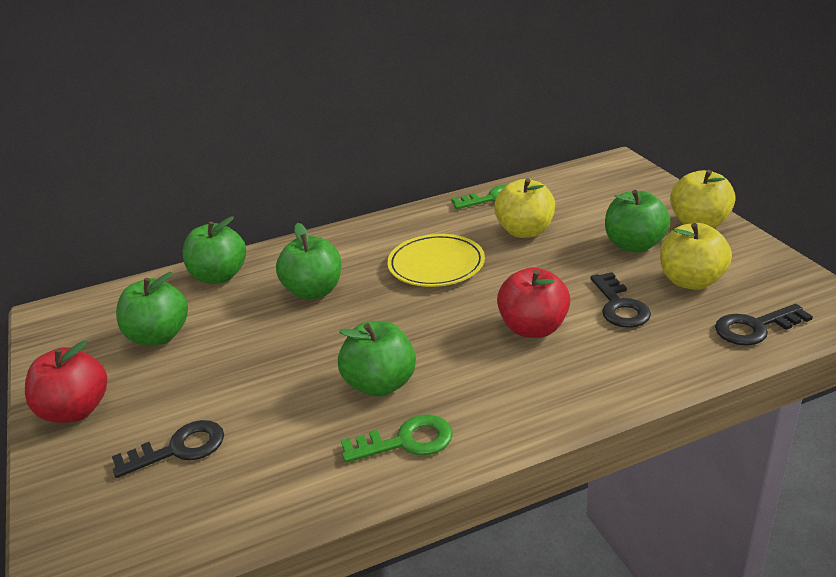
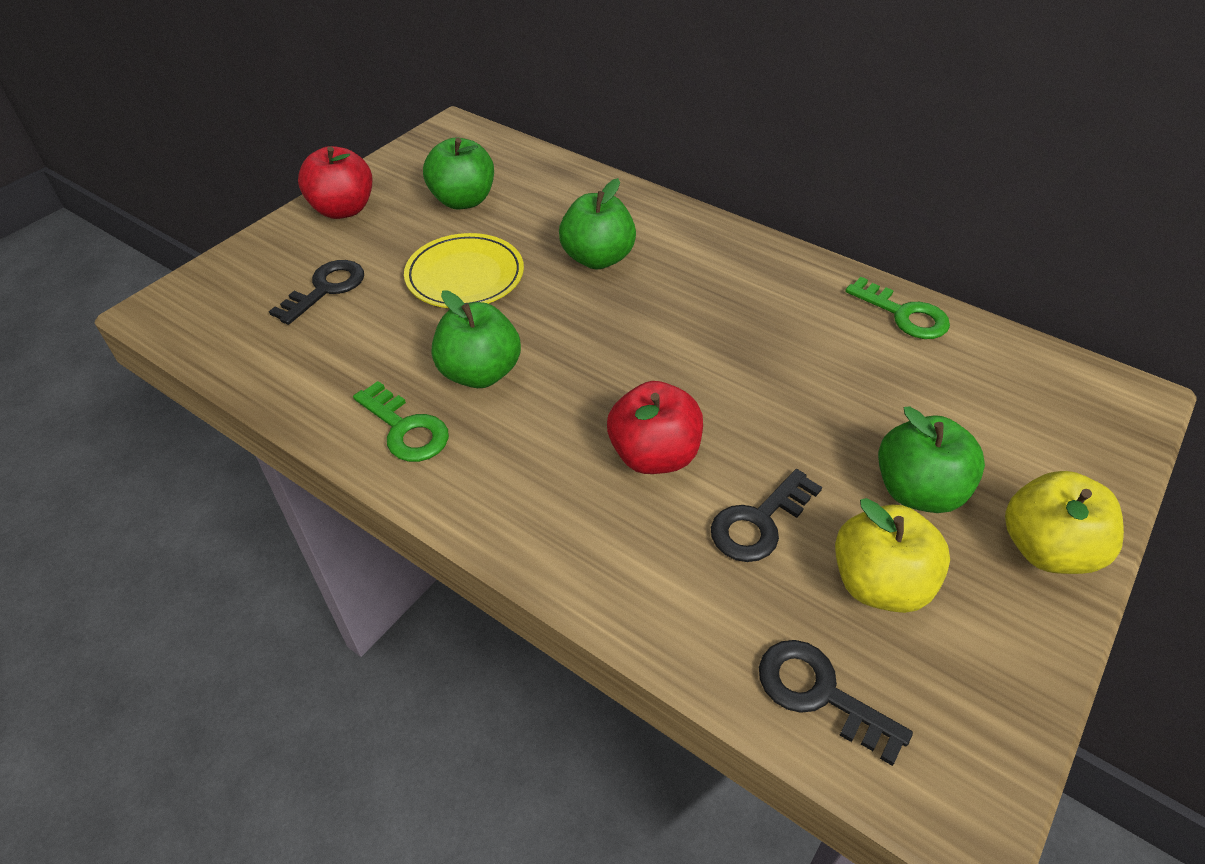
camera: 55 degrees right, 15 degrees up
(179, 449) = (326, 289): black key -> black key turned 90 degrees counterclockwise
(219, 276) = (575, 188): green apple -> none
(436, 265) = (715, 325): yellow plate -> yellow plate (465, 276)
(525, 231) = (853, 371): yellow apple -> none

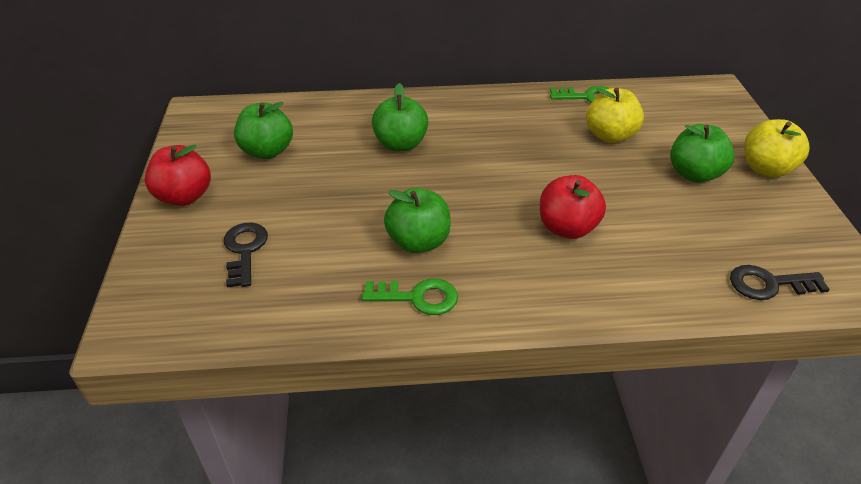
camera: 40 degrees left, 5 degrees down
(465, 276) = (332, 194): yellow plate -> none
(759, 522) = (653, 228): black key -> none
(879, 583) = (730, 223): yellow apple -> yellow apple (610, 136)

